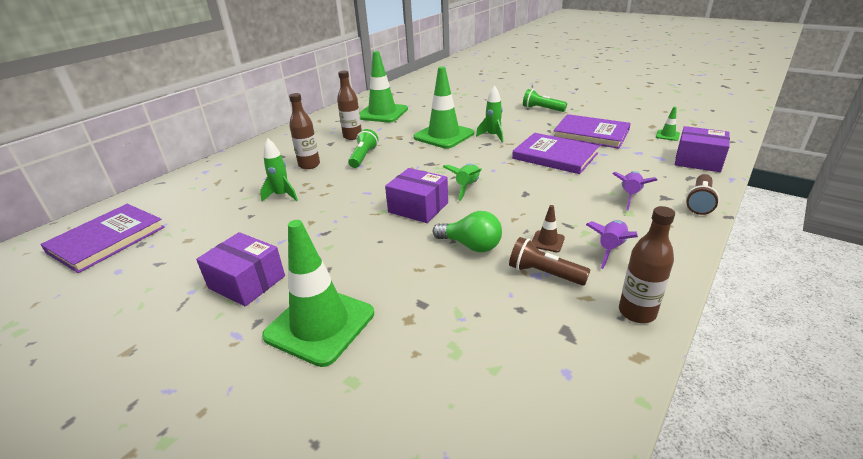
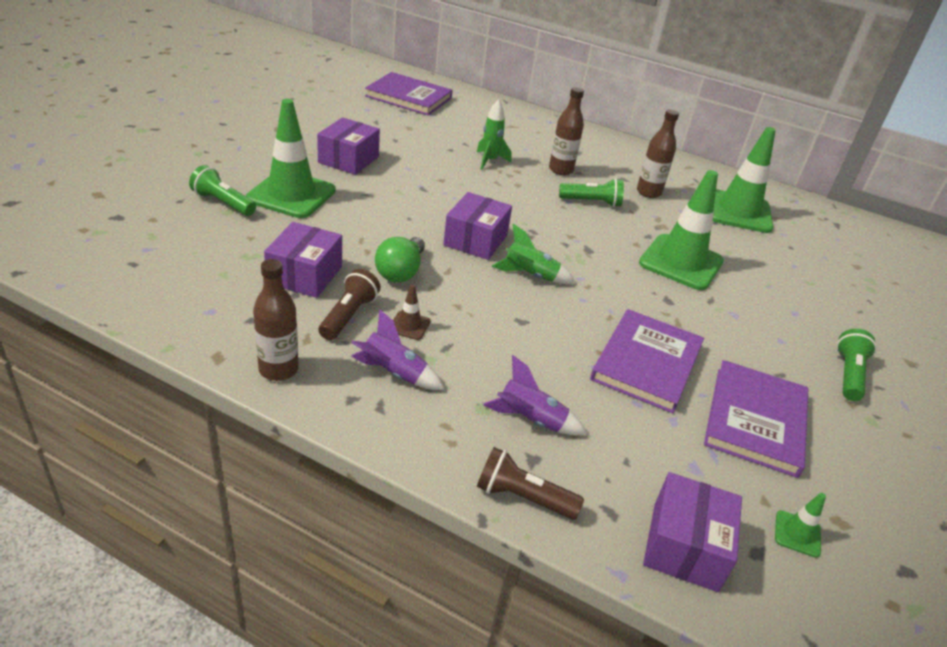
camera: 75 degrees right, 5 degrees up
(330, 389) = (223, 203): none -> green flashlight
(485, 304) = (305, 275): none -> purple box
(493, 136) = (698, 307): green rocket -> none

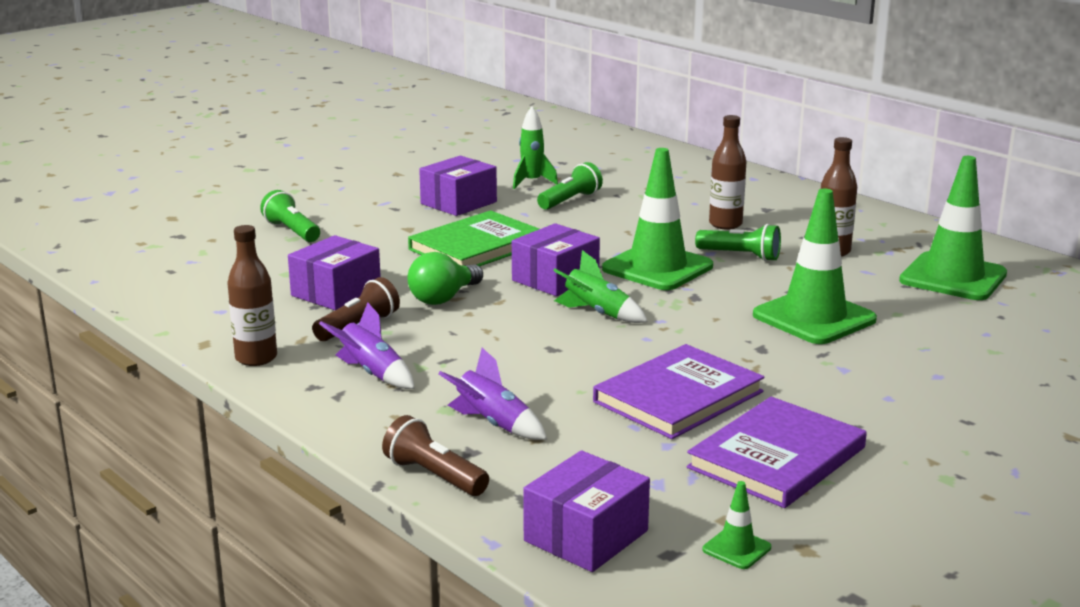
camera: 25 degrees right, 15 degrees down
(291, 195) = (370, 229): green traffic cone -> green traffic cone (657, 268)
(392, 208) = (476, 246): none -> green book
(409, 97) = (580, 150): purple book -> none
(409, 325) = (418, 340): brown traffic cone -> none
(489, 161) = (635, 212): green rocket -> green rocket (532, 182)
(848, 375) = (957, 436): green flashlight -> green flashlight (570, 201)

